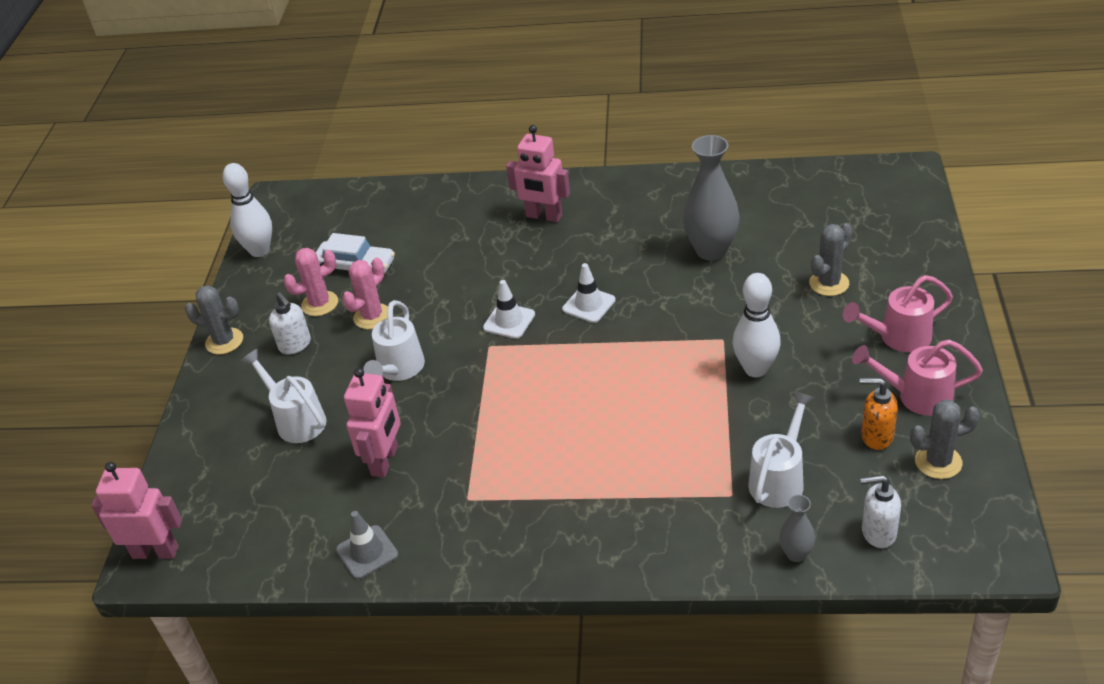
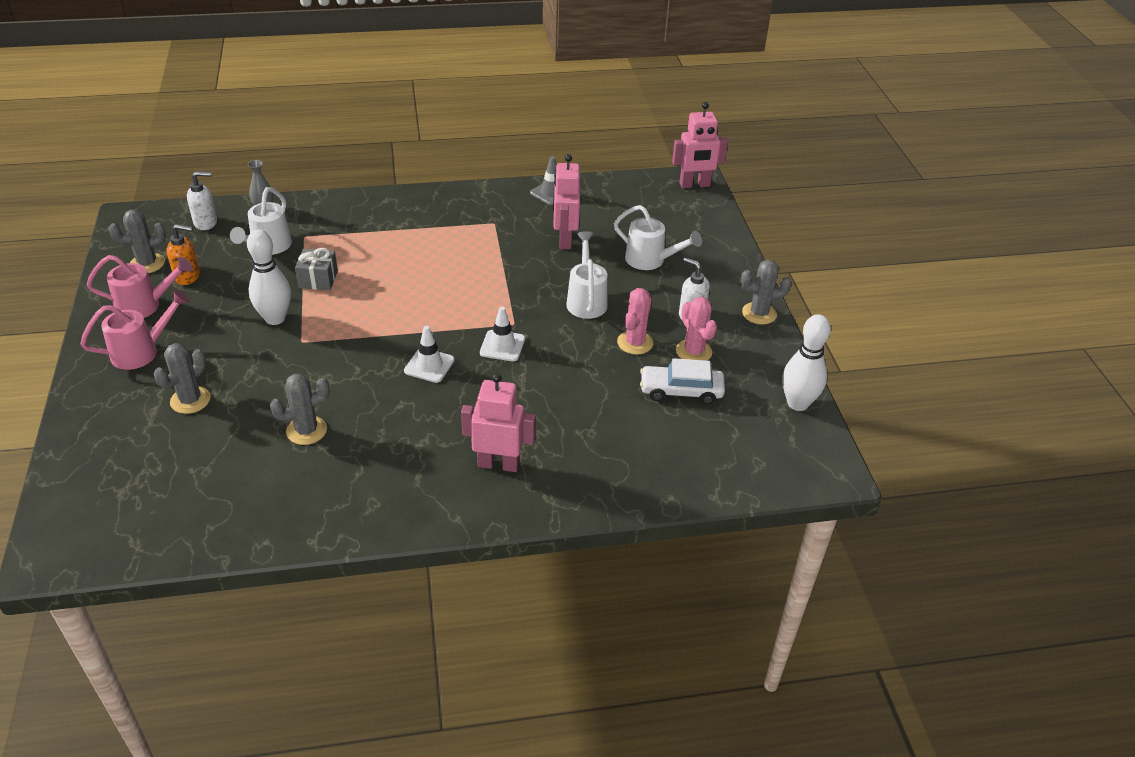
camera: 160 degrees right, 0 degrees up
(320, 304) = (693, 351): pink cactus -> pink cactus turned 75 degrees counterclockwise
(708, 420) = (318, 279): none -> grey gift
(711, 250) = (306, 430): grey vase -> grey cactus

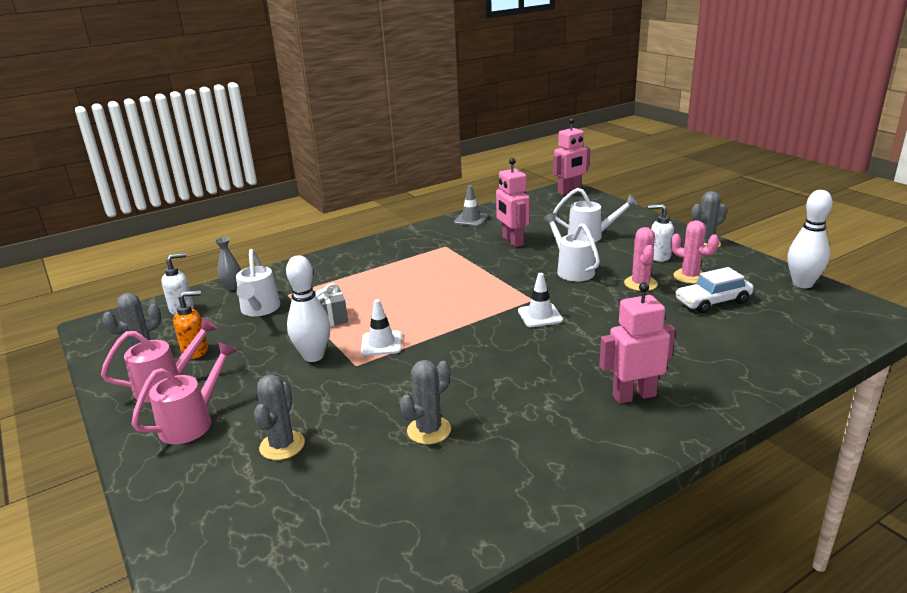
camera: 20 degrees left, 15 degrees down
(429, 365) = (493, 346): white traffic cone -> white traffic cone (381, 343)

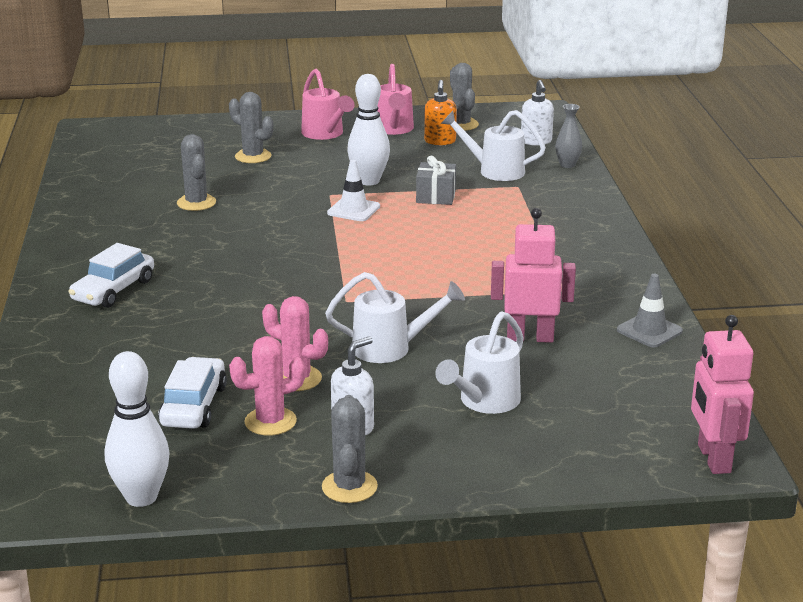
camera: 115 degrees right, 0 degrees up
(540, 315) = (305, 293): white traffic cone -> none
(634, 395) = (113, 290): pink robot -> white car

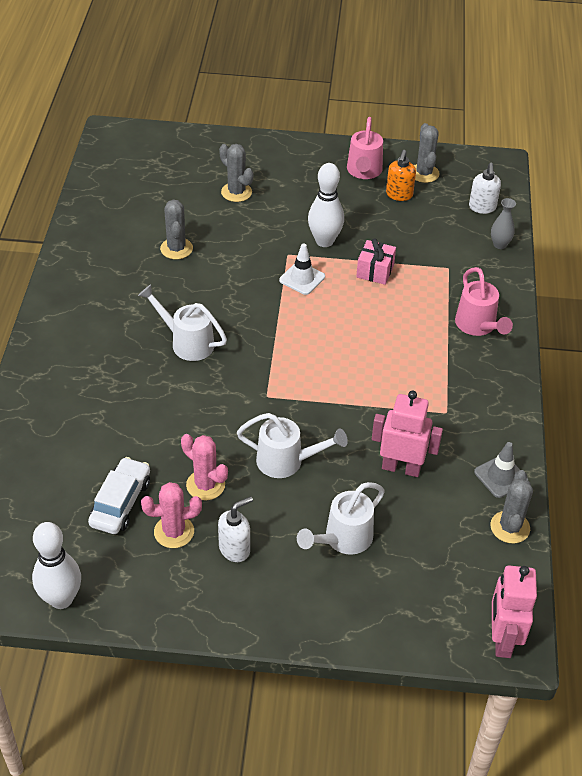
camera: 10 degrees right, 20 degrees up
(113, 290) = (88, 352): white car -> none
(325, 134) = (304, 169): pink watering can -> pink watering can (478, 326)
(349, 487) = (215, 617): grey cactus -> grey cactus (510, 527)
(436, 196) = (375, 271): grey gift -> pink gift
(495, 171) = (435, 243): white watering can -> white watering can (187, 342)

